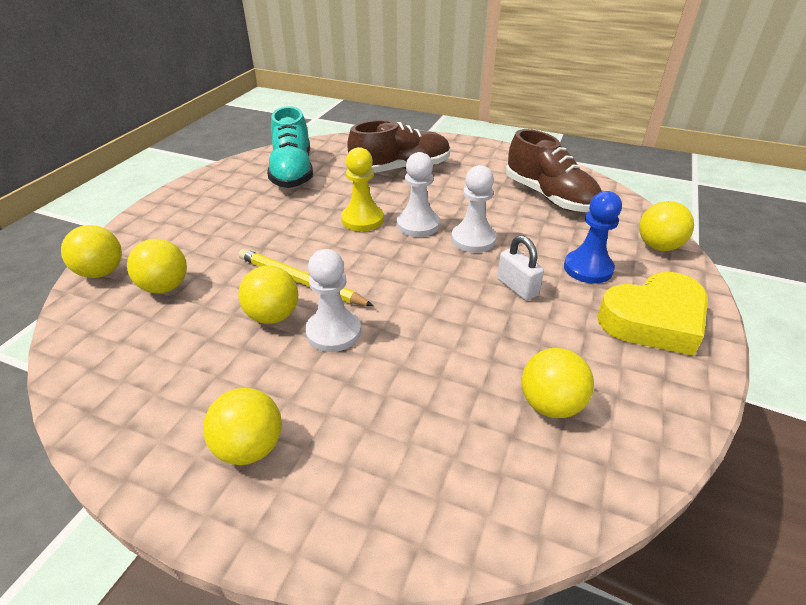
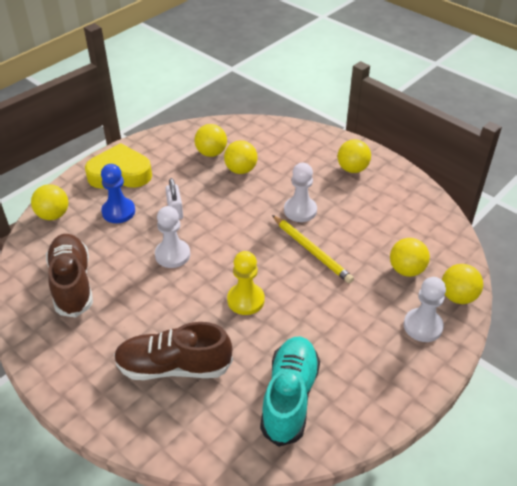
camera: 160 degrees left, 5 degrees up
(273, 316) = (334, 229): yellow ball -> yellow ball (241, 170)
(418, 225) = (204, 281): white pawn -> white pawn (423, 326)

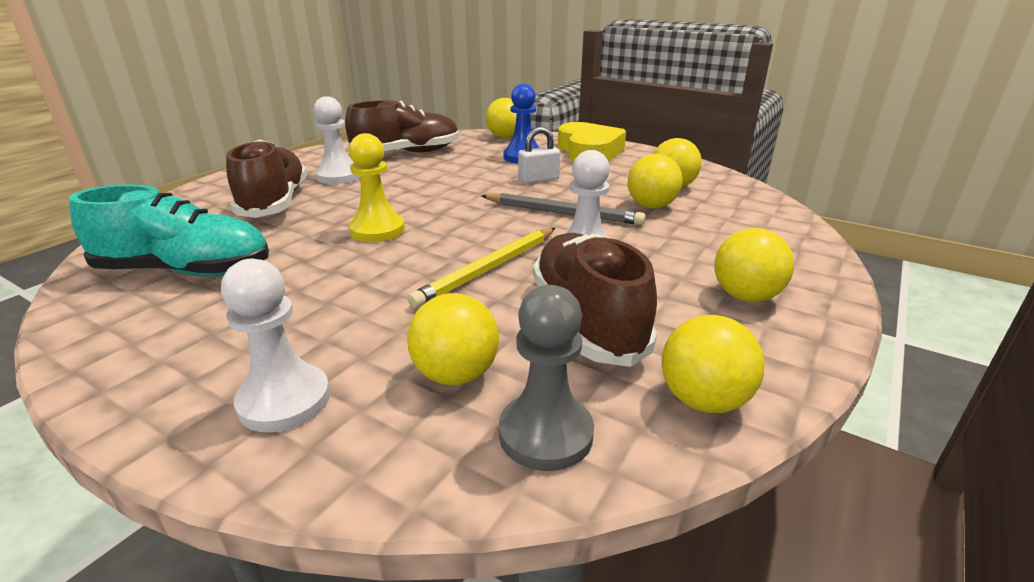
camera: 80 degrees right, 15 degrees down
(172, 255) = (457, 186): white pawn -> white pawn (339, 176)
(241, 209) = (562, 213): none -> grey pencil
(367, 222) = (587, 320): none -> brown shoe
(442, 248) = (545, 434): none -> grey pawn
(458, 296) = (369, 462): yellow ball -> yellow ball (703, 400)

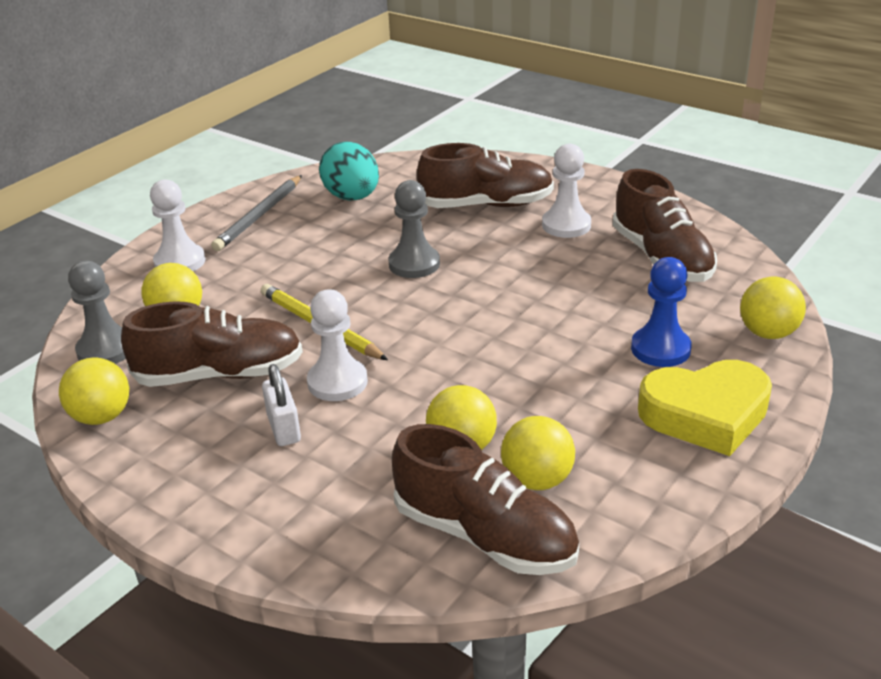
camera: 95 degrees right, 5 degrees up
(186, 271) = (352, 197): turquoise shoe -> turquoise egg
(377, 230) = (414, 264): yellow pawn -> grey pawn
(538, 179) = (562, 360): white padlock -> white padlock (283, 428)
(562, 213) = (445, 374): grey pencil -> grey pencil (259, 216)
(734, 199) = (484, 535): none -> brown shoe
(745, 296) = (223, 474): yellow ball -> none

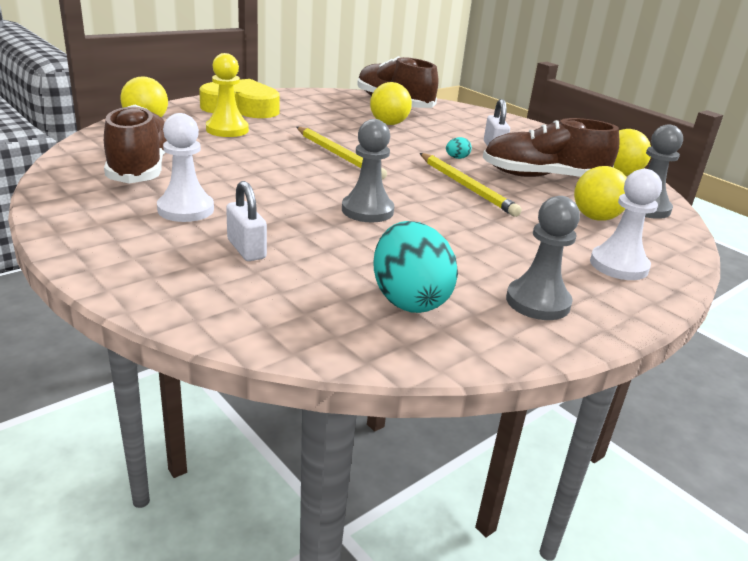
camera: 170 degrees left, 5 degrees down
(259, 216) = (538, 302): grey pencil -> grey pawn
(337, 382) = (457, 158): white pawn -> turquoise egg
(486, 205) = (246, 249): brown shoe -> white padlock
(489, 339) = (338, 155): none -> yellow pencil
(537, 480) = (356, 109): yellow ball -> none
(660, 349) = (227, 130): blue pawn -> yellow pawn

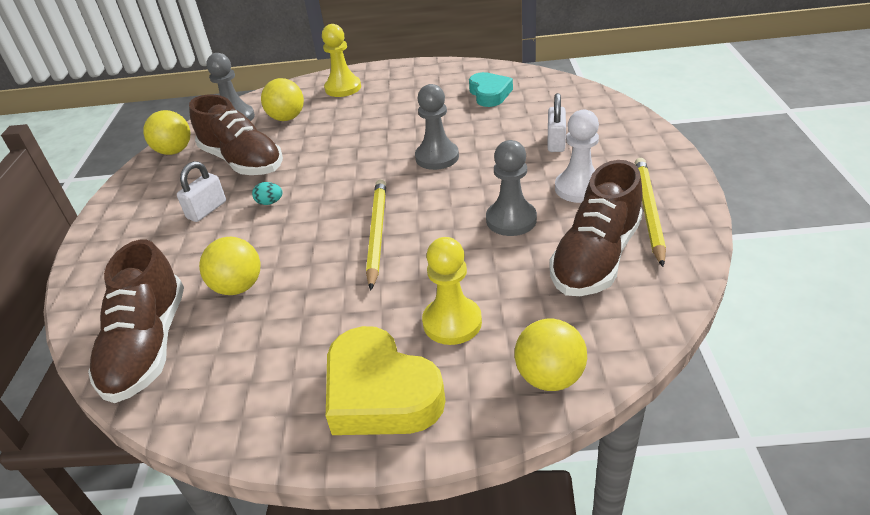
camera: 135 degrees left, 10 degrees up
(409, 300) = (489, 94): turquoise egg -> turquoise heart
(466, 187) = (324, 165): yellow pencil -> yellow pencil (649, 211)
(538, 302) = (424, 80): grey pawn -> grey pawn (511, 220)
(618, 265) = (343, 88): white pawn -> yellow pawn

